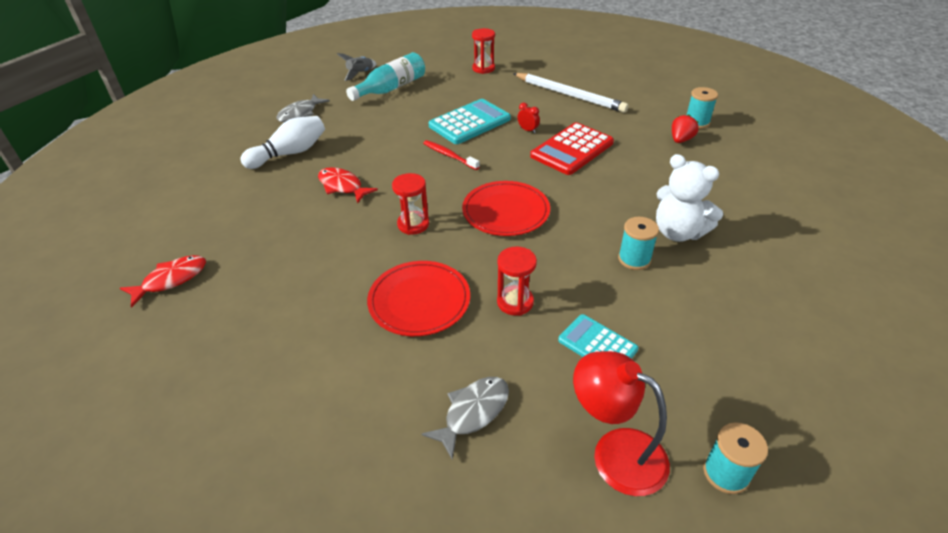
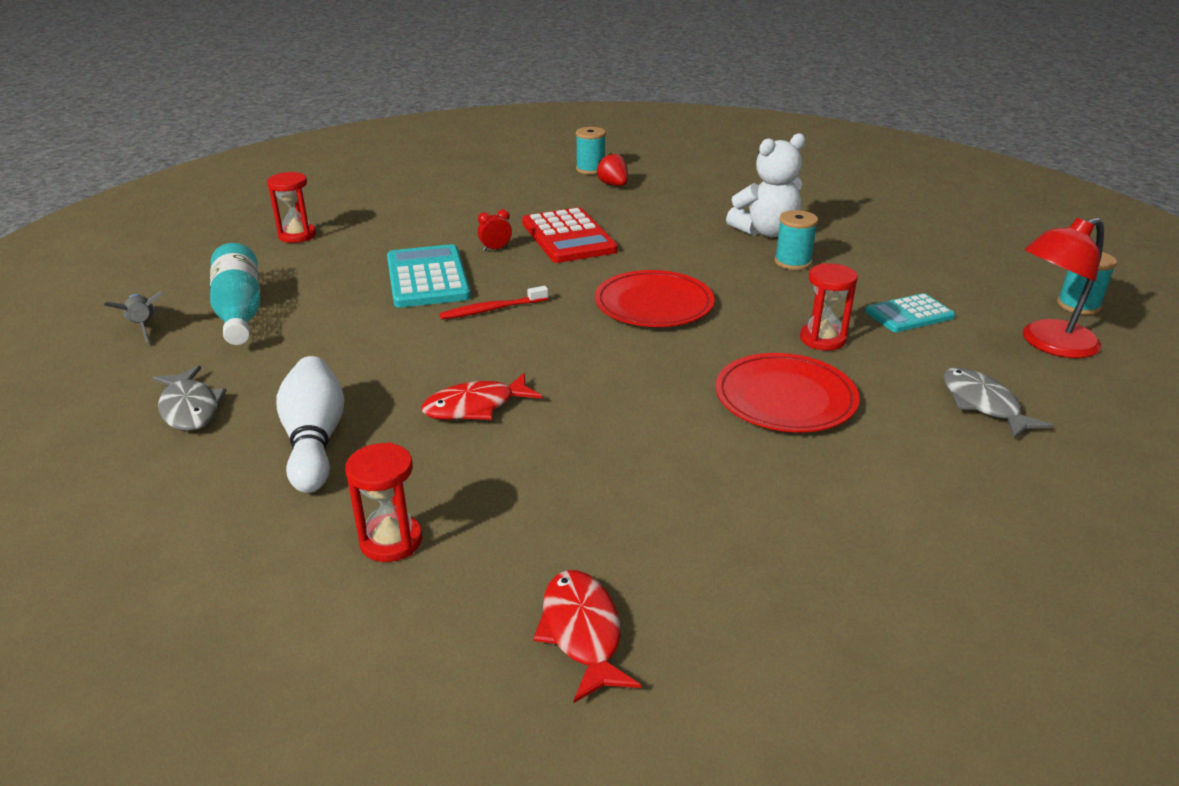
camera: 65 degrees left, 10 degrees down
(413, 224) = (626, 369): red hourglass -> red hourglass (391, 541)
(569, 95) = (449, 207): white pencil -> none

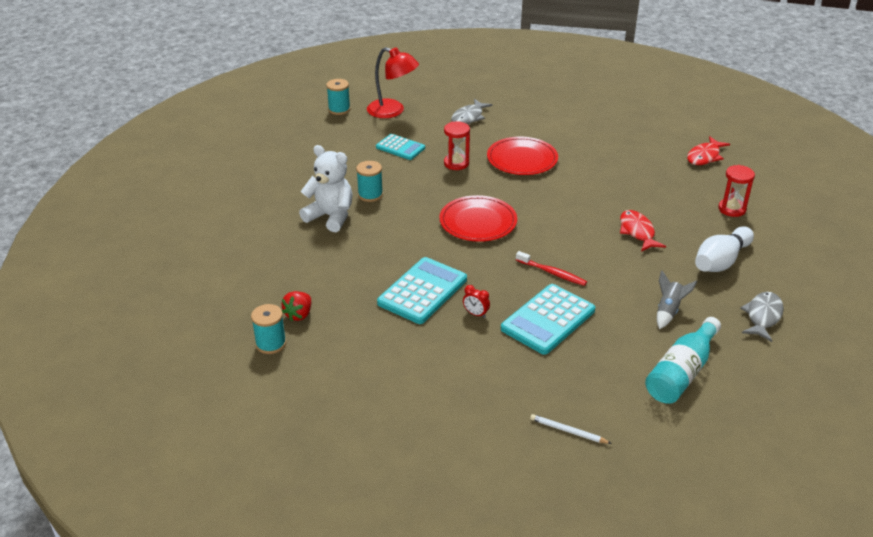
camera: 125 degrees left, 5 degrees up
(143, 326) = (749, 401): grey rocket -> grey rocket (668, 311)
(297, 235) = (568, 431): red hourglass -> white pencil
(475, 407) = (637, 232): red fish -> red fish turned 135 degrees counterclockwise
(568, 237) = (423, 291): red calculator -> turquoise calculator

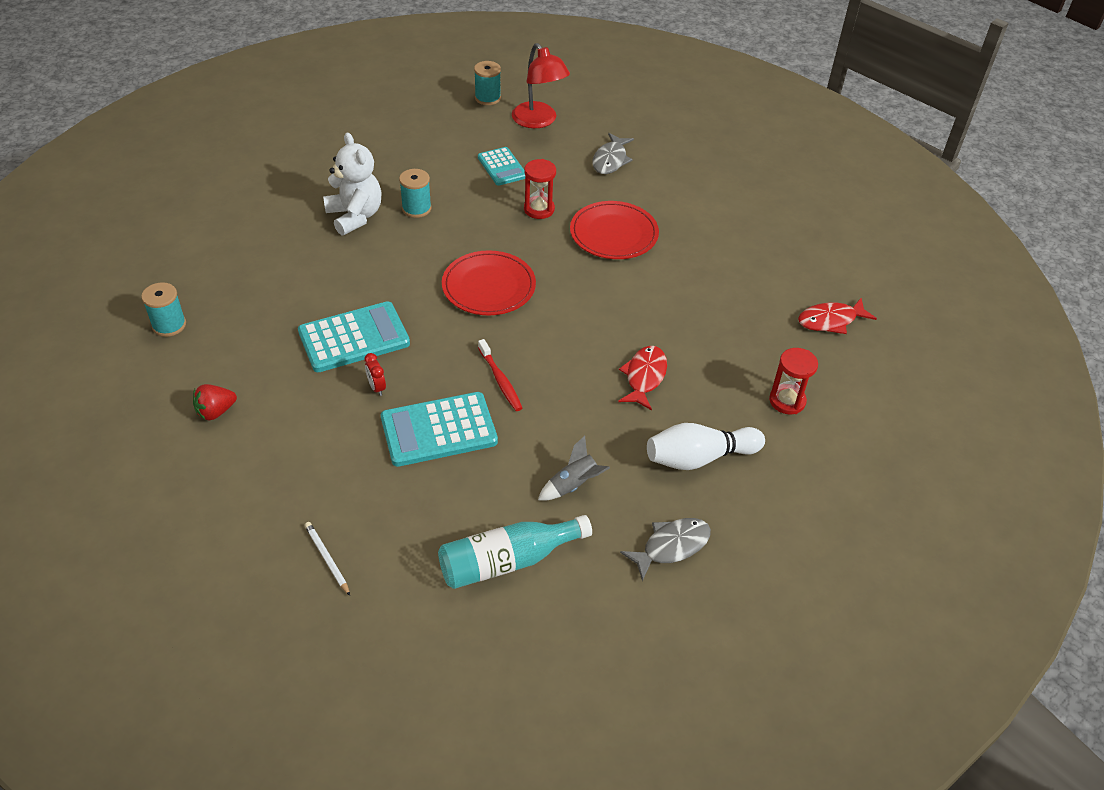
camera: 30 degrees right, 10 degrees up
(299, 314) = (221, 307): red strawberry -> red strawberry (216, 412)
(468, 117) = (610, 160): grey fish -> grey fish turned 45 degrees counterclockwise

